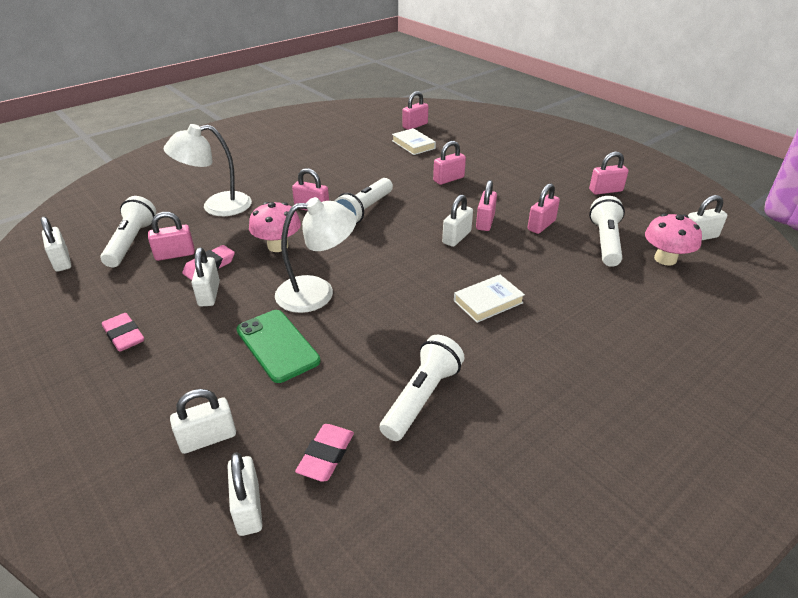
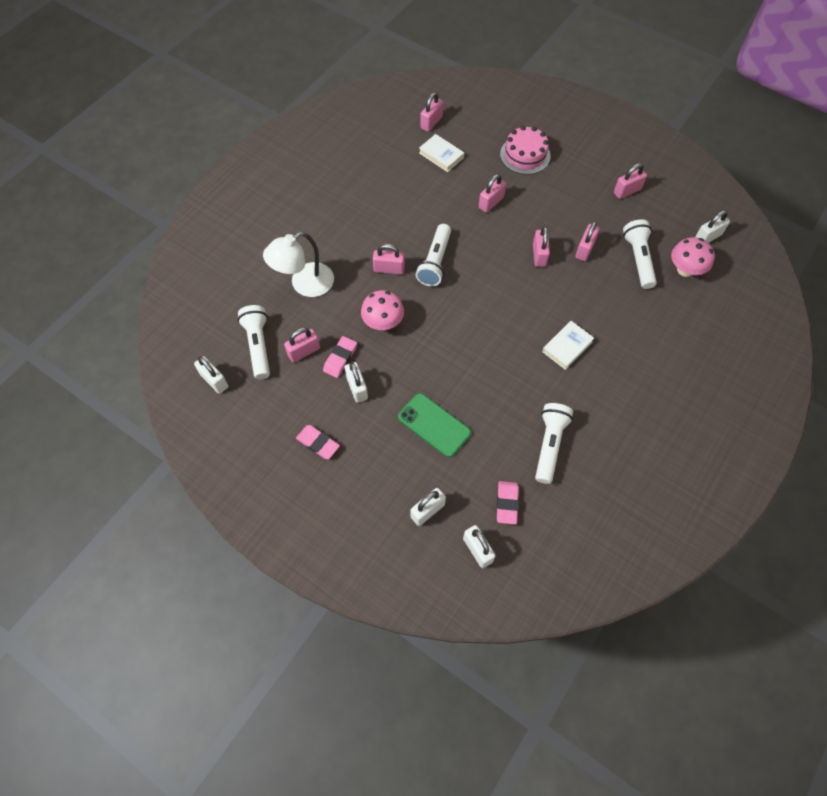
camera: 15 degrees left, 25 degrees up
(317, 292) = (438, 367): white lamp -> none
(456, 237) = (522, 279): white padlock -> none
(500, 154) = (525, 155): none -> pink cake

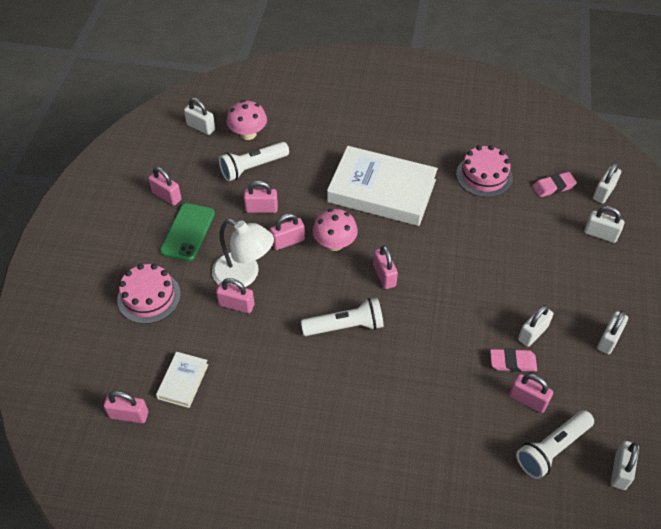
camera: 115 degrees left, 10 degrees down
(304, 284) = (448, 442): white lamp -> white lamp (244, 275)
(318, 443) = (608, 339): pink eraser -> white padlock
(383, 322) = (447, 342): pink mushroom -> pink mushroom (335, 243)
(389, 269) = (379, 365): pink padlock -> pink padlock (384, 275)
(434, 425) = (524, 258): green phone -> green phone (188, 232)
(549, 445) = (484, 176): white flashlight -> pink cake
(567, 347) = (381, 191): white book -> white book, size x2.21

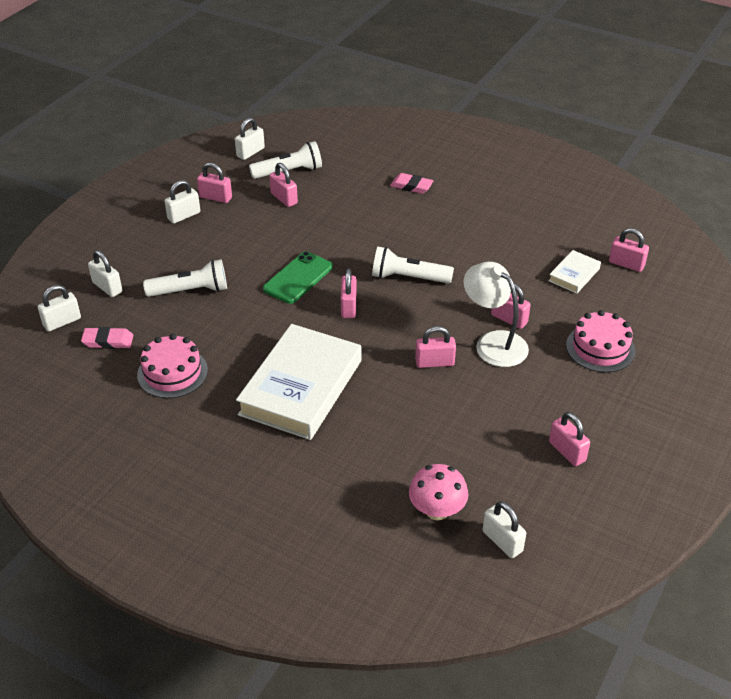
camera: 160 degrees left, 10 degrees down
(188, 232) = (547, 401): green phone -> green phone (298, 278)
(253, 167) = (446, 459): white flashlight -> white flashlight (191, 291)
(261, 208) = (452, 405): pink padlock -> pink padlock (215, 197)
(335, 243) = (384, 347): pink mushroom -> none
(381, 191) = (301, 387): white book -> white book turned 75 degrees clockwise
(512, 362) = (277, 221): pink eraser -> pink eraser (411, 186)
(532, 333) = (243, 234): white padlock -> none

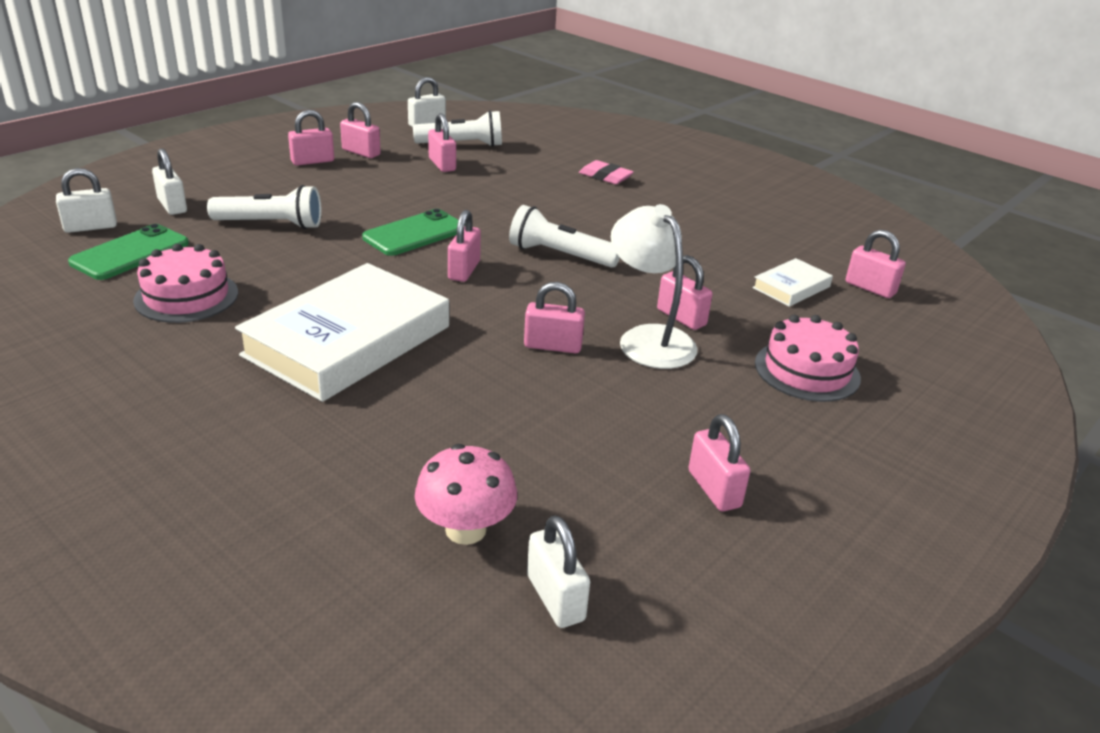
camera: 10 degrees right, 10 degrees down
(108, 341) = (130, 253): pink eraser -> green phone
(184, 216) = (312, 161): white padlock -> pink padlock

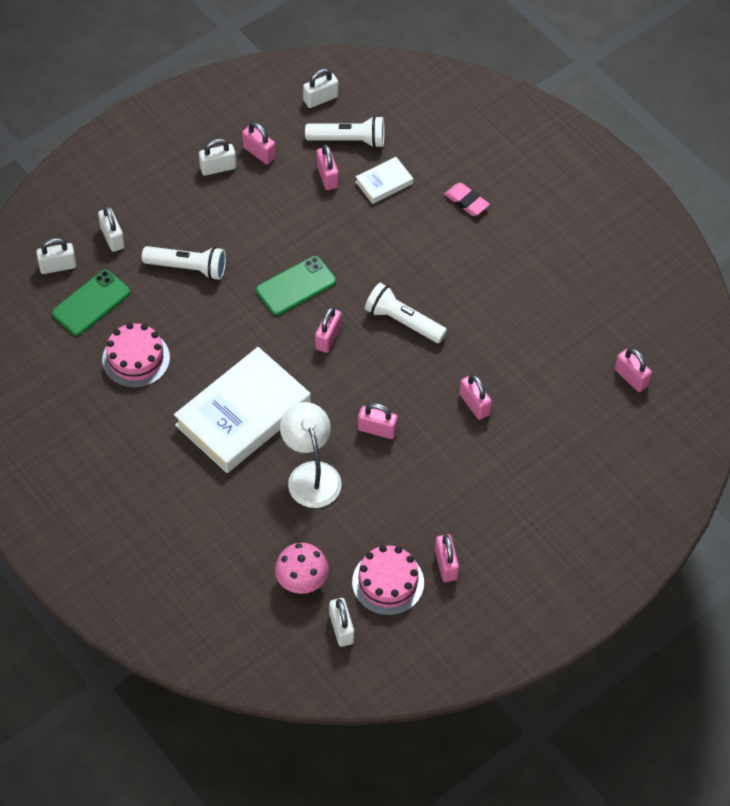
camera: 10 degrees right, 25 degrees up
(312, 161) = (218, 168): pink padlock -> white padlock
(648, 338) = (444, 426): white lamp -> white lamp (311, 474)
(791, 287) = (569, 373): white book -> white book (384, 183)
(807, 370) = (543, 467): pink cake -> pink cake (388, 582)

